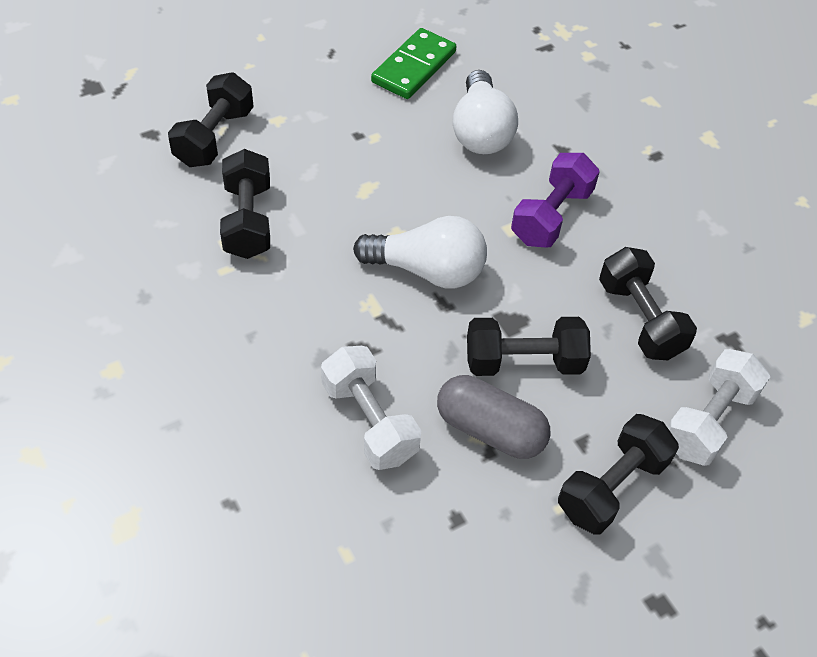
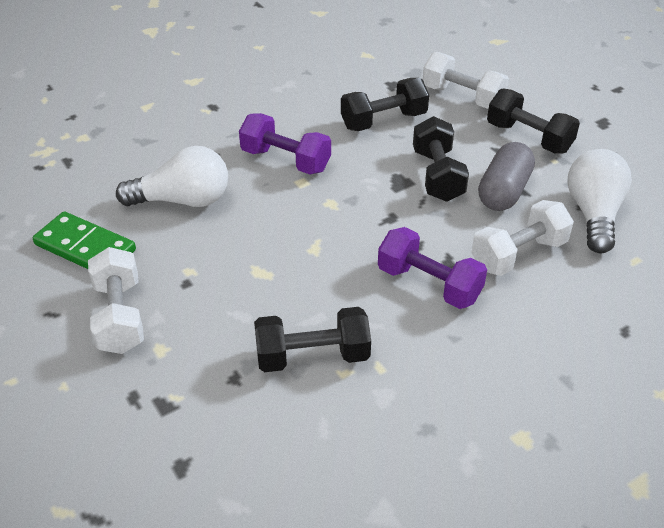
camera: 90 degrees left, 10 degrees down
(214, 137) = (188, 402): black dumbbell -> none
(320, 93) = (119, 317): none -> white dumbbell
(331, 325) = (429, 284): none -> purple dumbbell
(427, 270) = (356, 228): white light bulb -> white light bulb (593, 214)

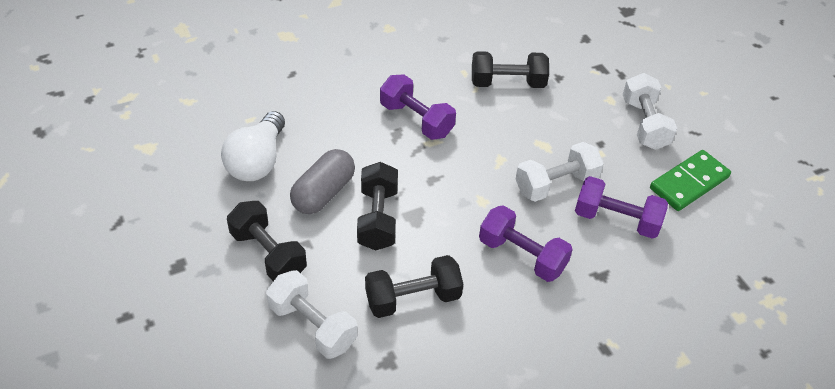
camera: 175 degrees left, 5 degrees up
(85, 247) = (689, 183): green domino -> green domino turned 75 degrees counterclockwise
(183, 200) = (616, 220): white light bulb -> purple dumbbell
(518, 254) = (338, 134): white dumbbell -> white dumbbell (556, 184)

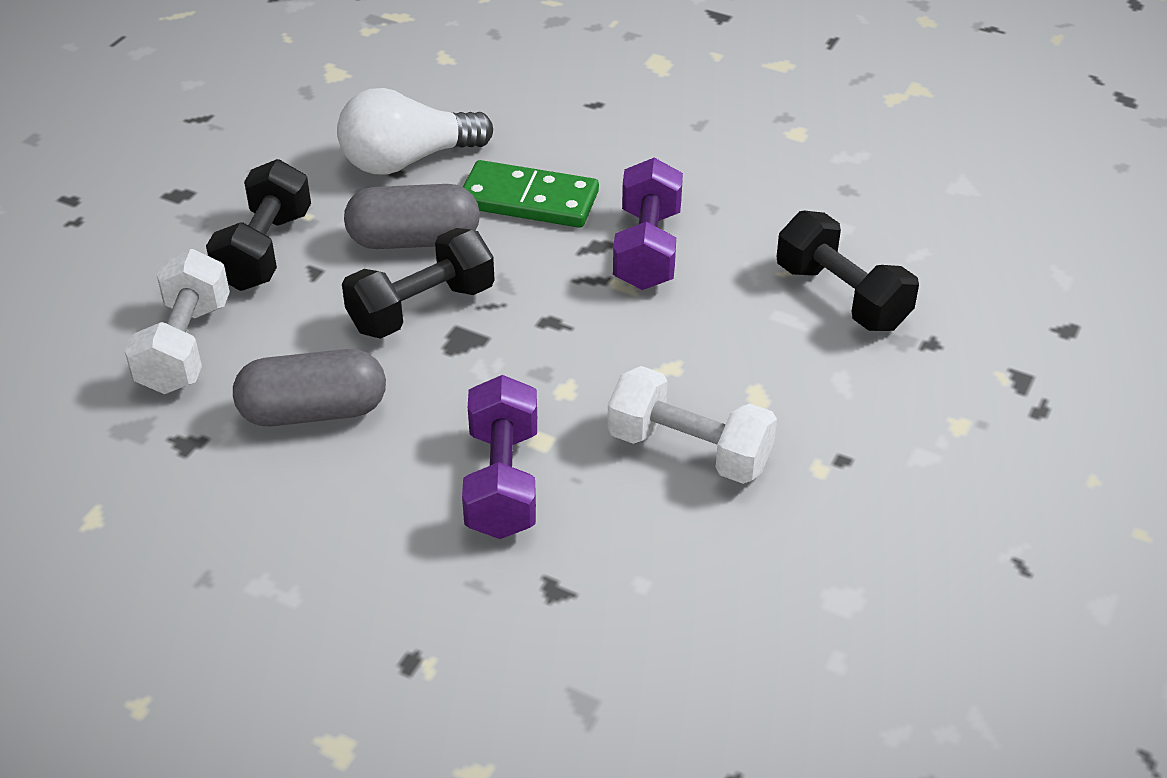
camera: 55 degrees right, 5 degrees down
(413, 298) = (313, 412): black dumbbell -> grey capsule
(616, 220) = (692, 555): purple dumbbell -> none
(644, 124) = (956, 491): white dumbbell -> none
(689, 183) = (885, 611): green domino -> green domino (529, 200)

